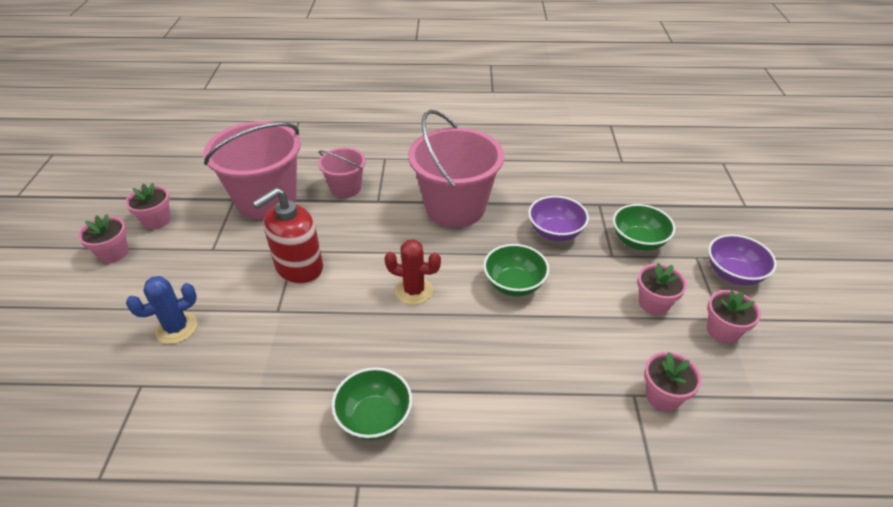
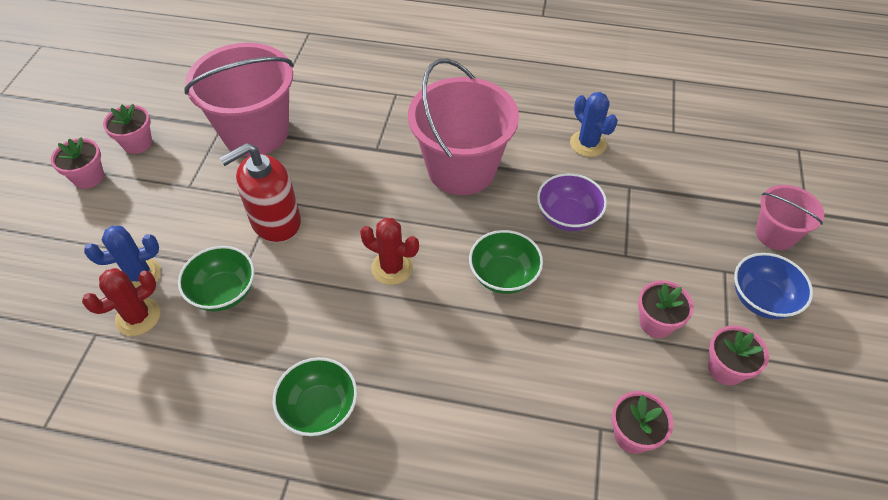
camera: 10 degrees right, 10 degrees up
(181, 364) = (138, 317): none -> red cactus
(345, 188) = (344, 128): pink bucket -> pink bucket (775, 234)
(556, 177) = (588, 144): none -> blue cactus
(638, 241) = (661, 241): green bowl -> green bowl (224, 292)
(733, 274) = (762, 299): purple bowl -> blue bowl

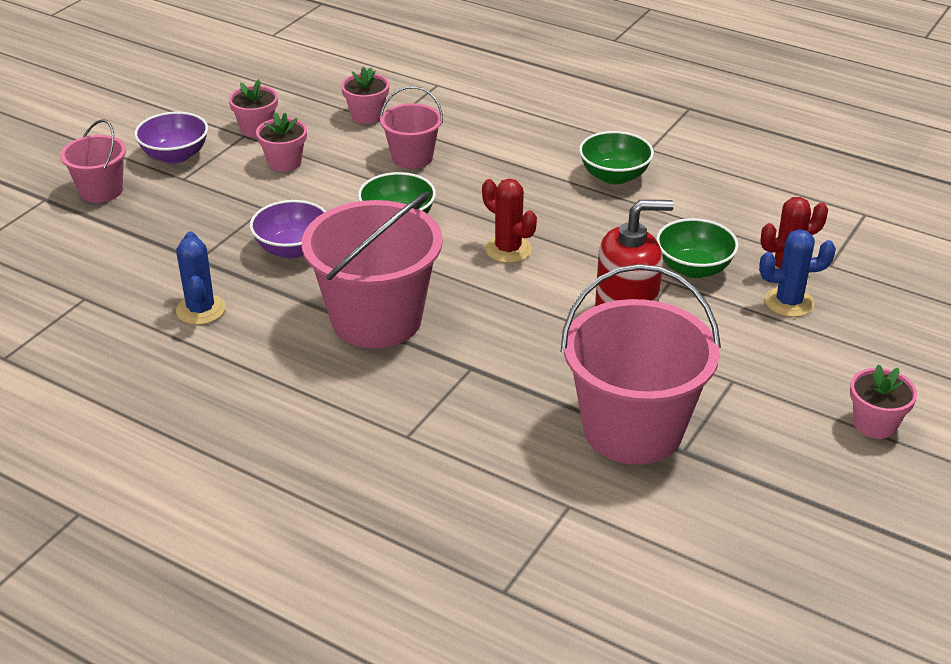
camera: 160 degrees left, 15 degrees down
(137, 143) = (811, 456): pink flower pot -> none
(540, 372) = (412, 157): none -> pink bucket
(762, 299) = (175, 156): blue bowl -> purple bowl

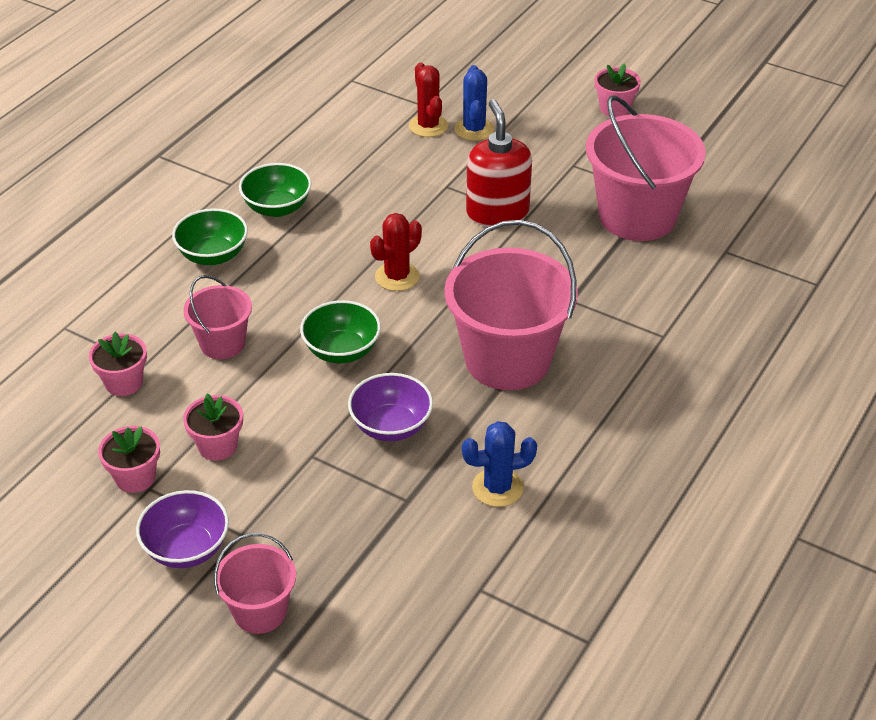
camera: 90 degrees left, 5 degrees up
(693, 268) = (427, 172): green bowl -> green bowl (213, 255)

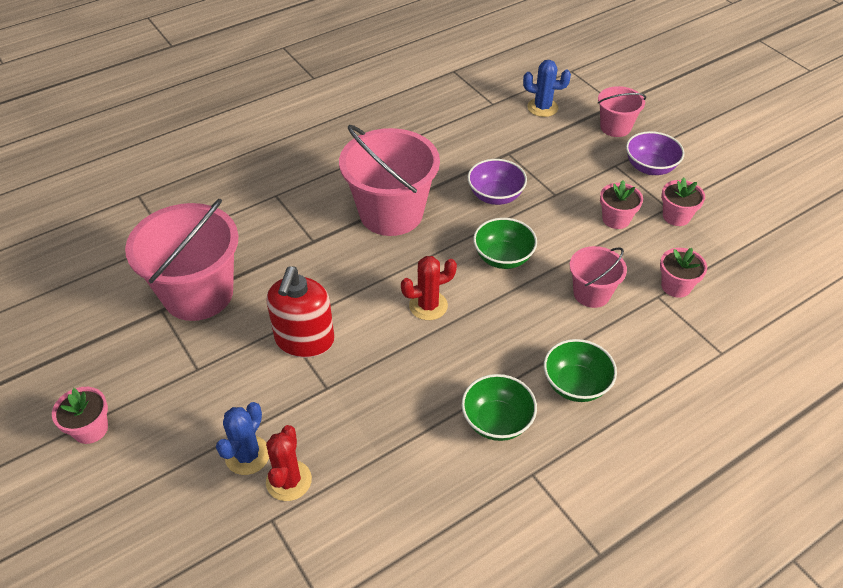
camera: 155 degrees left, 5 degrees up
(497, 488) = (451, 144): blue cactus -> blue cactus (542, 108)

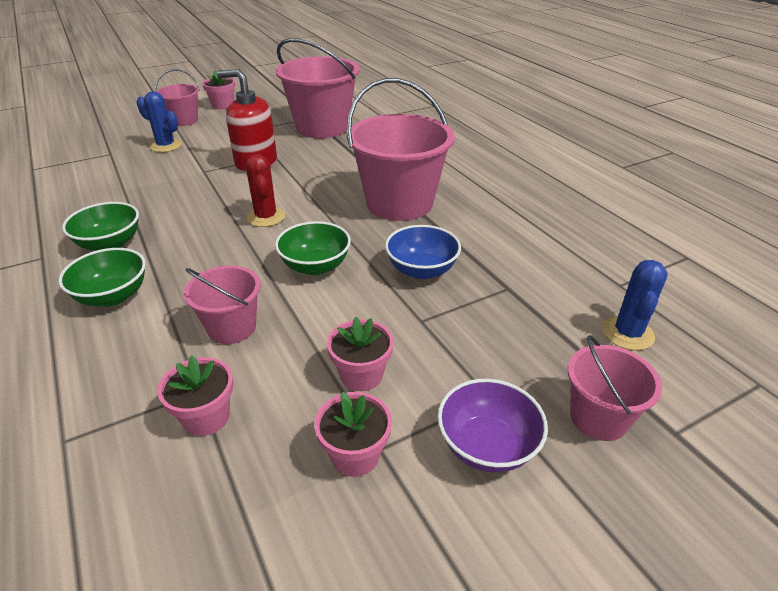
camera: 95 degrees right, 10 degrees down
(150, 464) = (184, 120): none -> pink bucket
(289, 481) = (134, 158): red cactus -> none
(495, 196) = (421, 270): purple bowl -> blue bowl

